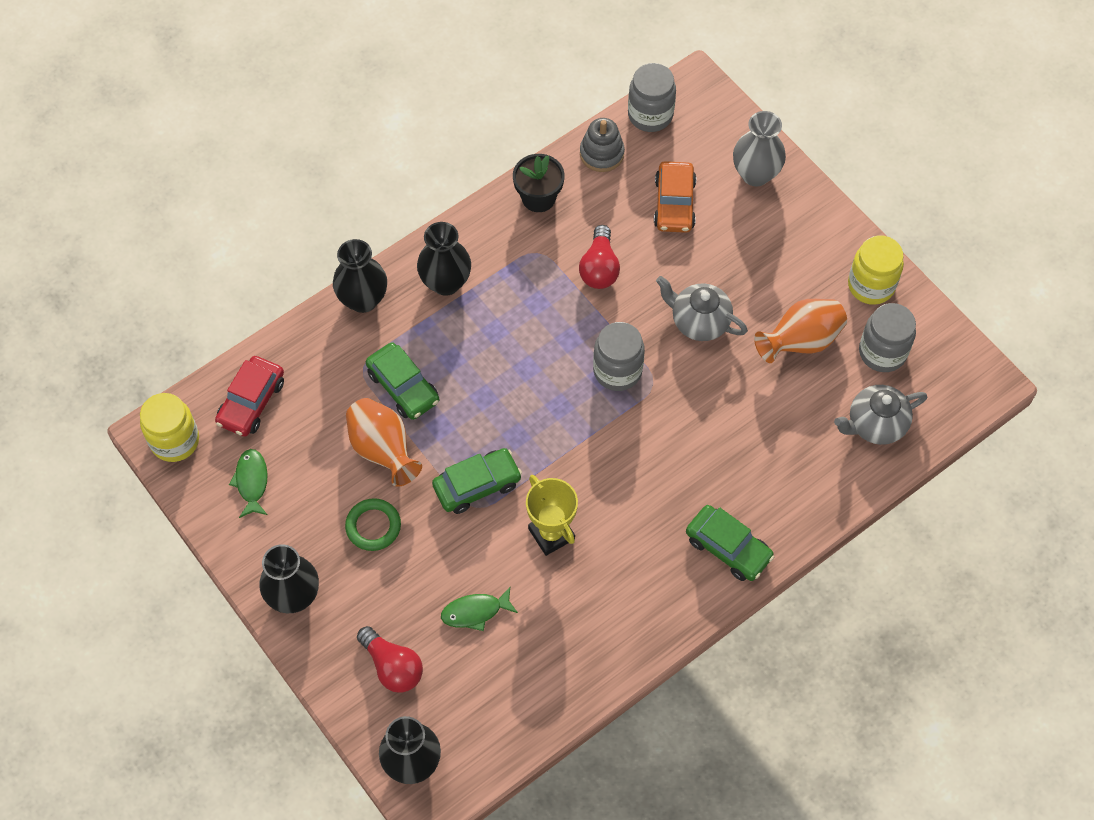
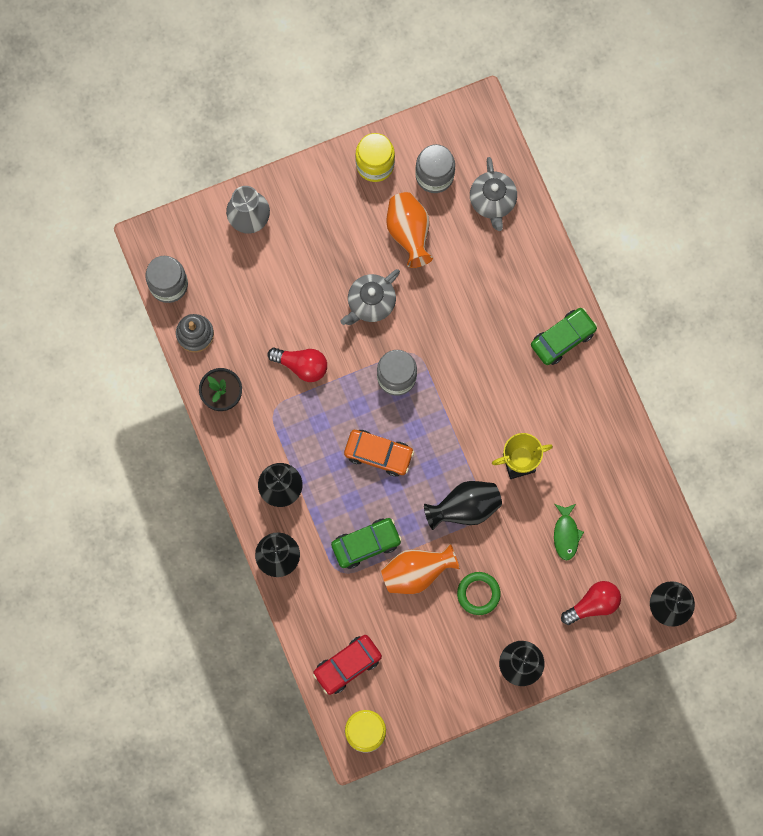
camera: 75 degrees left, 15 degrees up
(251, 402) = (347, 665): red car -> red car turned 105 degrees clockwise
(251, 482) = (417, 678): green fish -> none
(477, 485) = (465, 508): green car -> black vase
(674, 204) = (259, 290): orange car -> orange car (378, 454)

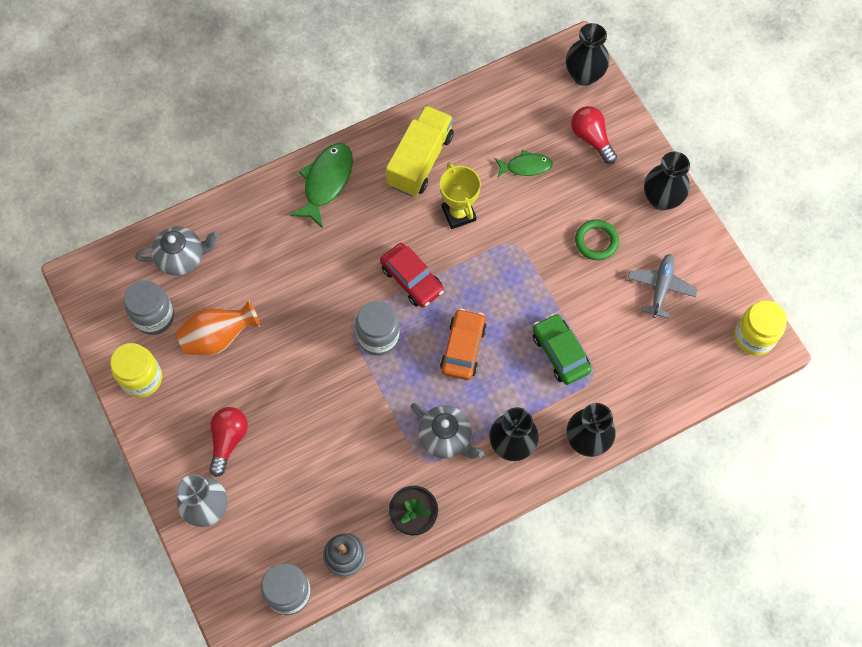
camera: 95 degrees left, 10 degrees down
(301, 365) = (373, 435): red light bulb -> red light bulb (228, 440)
(347, 665) = (689, 360): red car -> red car (412, 279)
(370, 303) = (298, 370): grey teapot -> grey teapot (446, 437)
(416, 572) = (582, 301): orange vase -> none
(424, 649) = (661, 287): none -> grey plane
(465, 508) = (510, 260): black vase -> none
(563, 338) = (326, 182): green car -> green fish
(580, 431) = (420, 160): none -> yellow truck

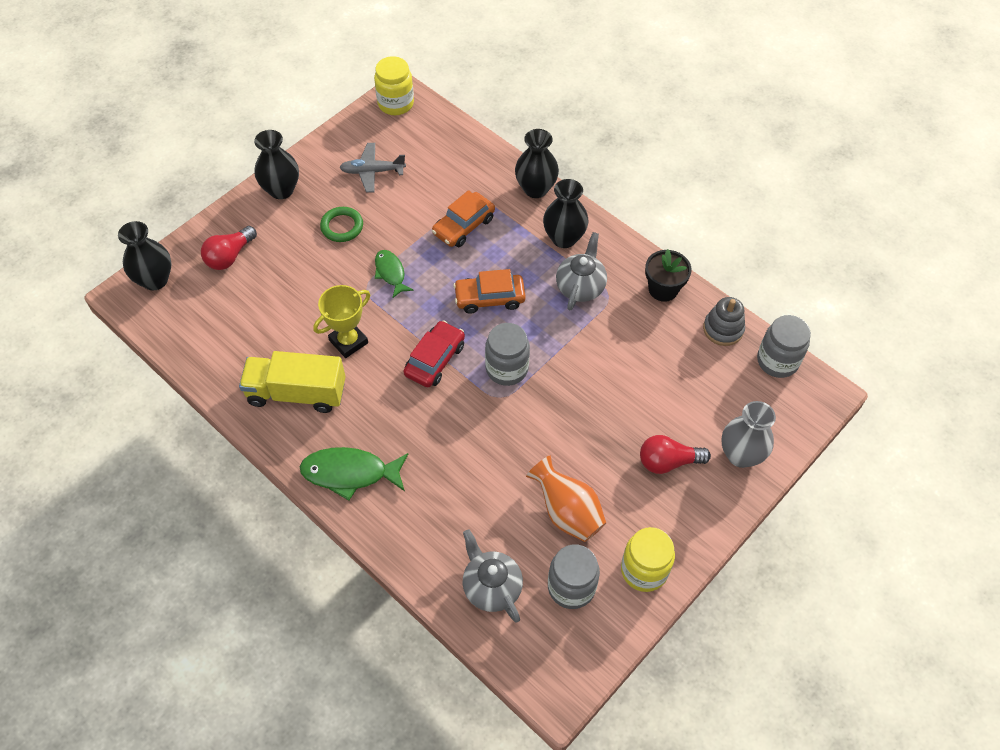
camera: 110 degrees left, 10 degrees down
(526, 166) = (277, 300): green fish -> green fish (390, 273)
(560, 352) = (463, 226): green car -> orange car

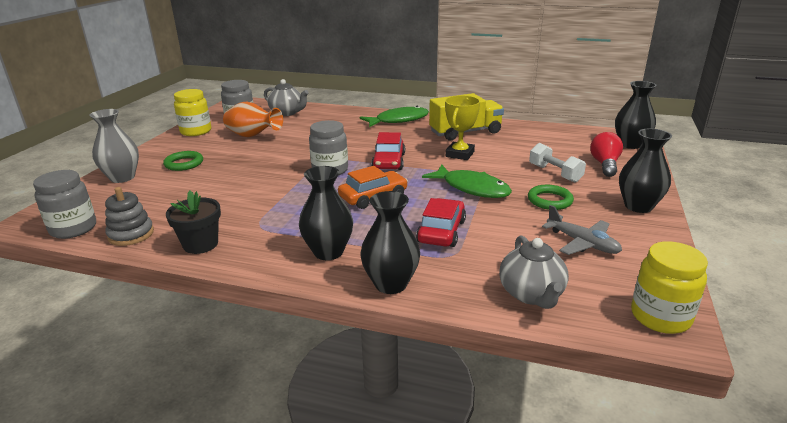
camera: 155 degrees right, 30 degrees down
(292, 263) = (555, 173): none -> white dumbbell
(372, 171) = (582, 243): grey plane -> grey plane turned 75 degrees clockwise
(390, 273) = (472, 188): green fish -> green fish, size x1.62
(463, 226) = (441, 231): orange car -> red car
(580, 287) = (291, 224): grey teapot -> grey teapot (531, 294)
(668, 461) = (184, 164): red light bulb -> green ring

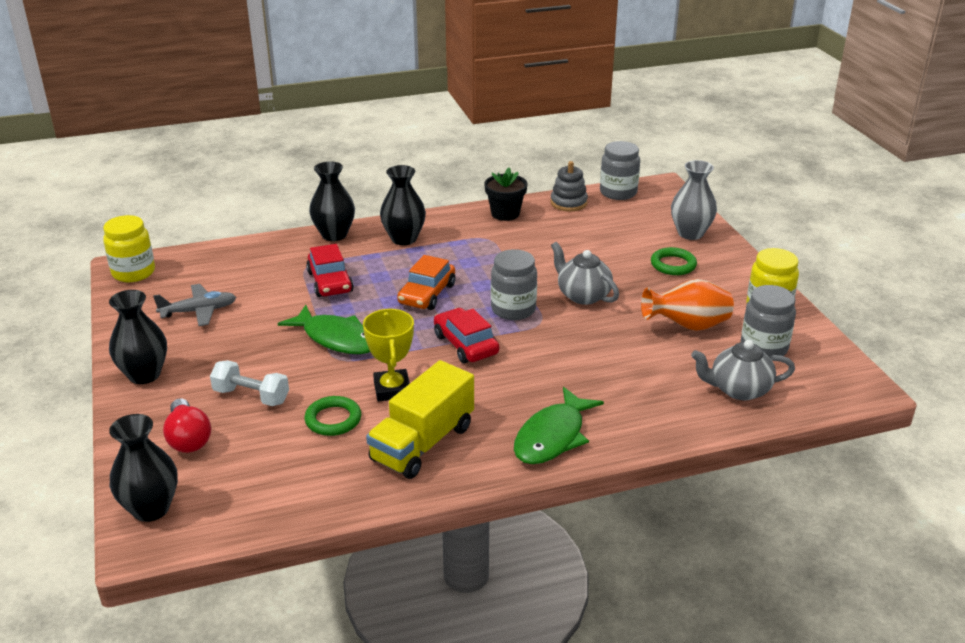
camera: 145 degrees right, 5 degrees up
(472, 188) = (336, 338): green fish -> green fish turned 150 degrees counterclockwise
(531, 294) = (229, 259): grey teapot -> grey teapot (583, 295)
(550, 200) = (244, 350): green ring -> green ring (333, 419)
(582, 243) = (199, 311): grey plane -> grey plane turned 150 degrees clockwise

